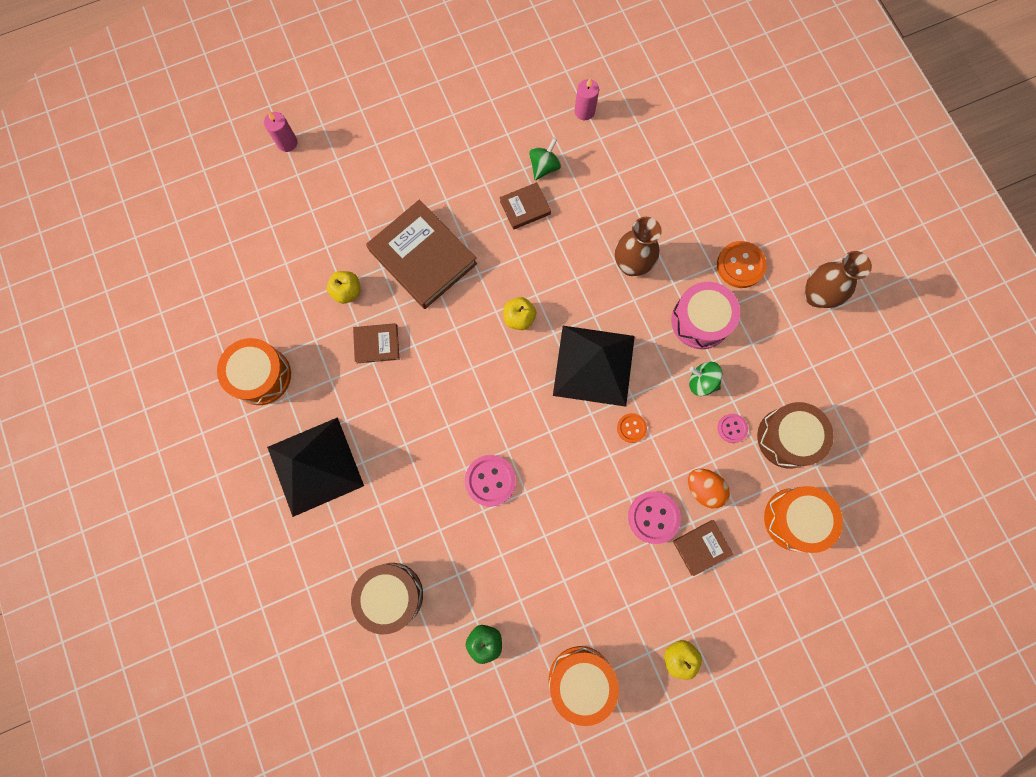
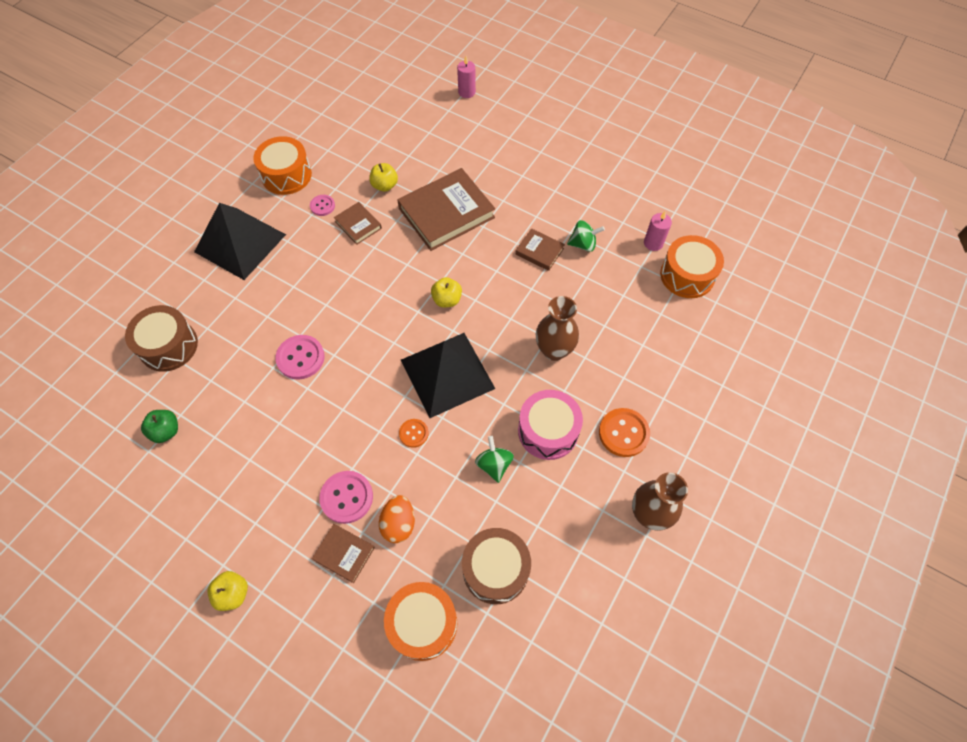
camera: 55 degrees right, 15 degrees down
(423, 257) = (446, 213): brown book -> brown book turned 45 degrees clockwise
(581, 680) = (170, 523): orange drum -> orange drum (687, 275)
(732, 428) = (470, 515): pink button -> pink button (322, 206)

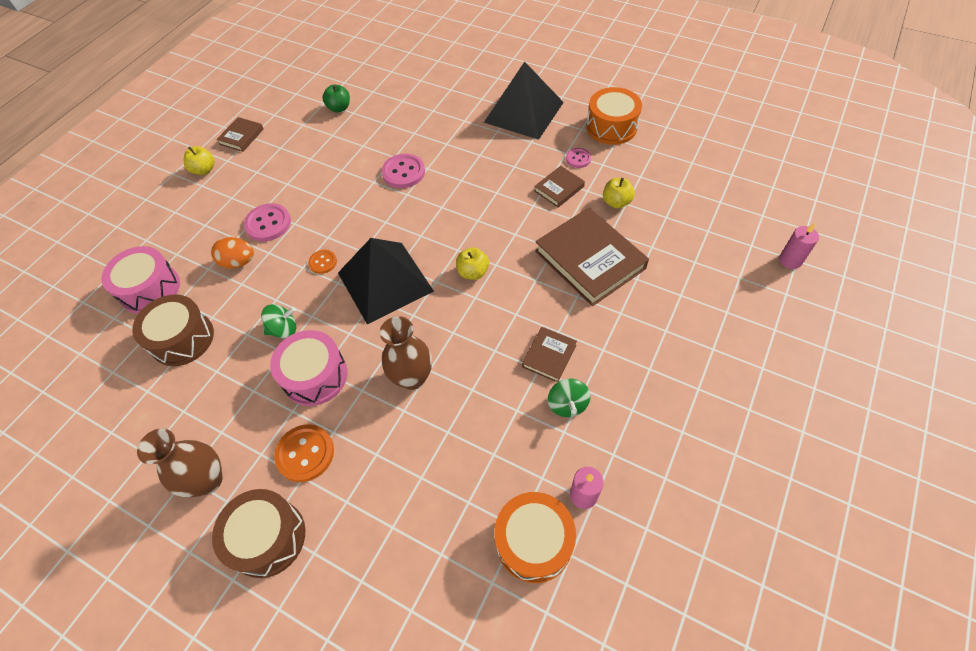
camera: 90 degrees right, 5 degrees down
(168, 346) = (415, 93): brown drum -> brown drum (268, 538)
(344, 553) = (220, 229): brown book -> brown book (241, 136)
(423, 623) = (150, 289): orange drum -> pink drum

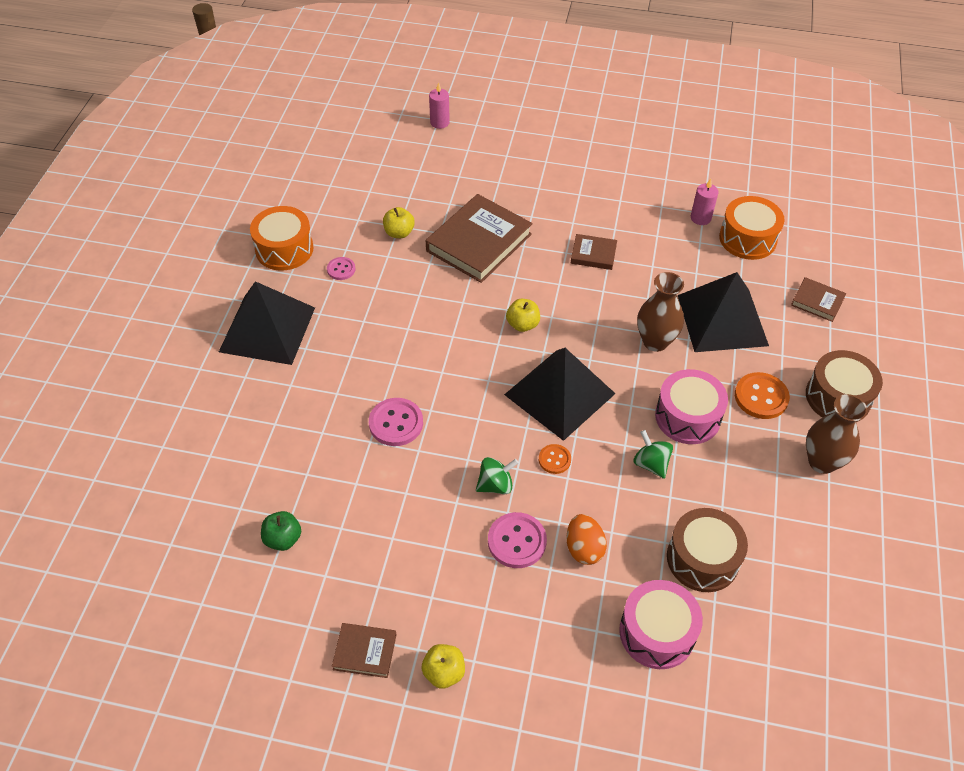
camera: 110 degrees left, 5 degrees down
(416, 455) = (722, 320): none -> black pyramid
(559, 189) = (390, 278): brown book -> brown book (817, 302)
(567, 404) = (633, 236): green spinning top -> green spinning top (496, 485)

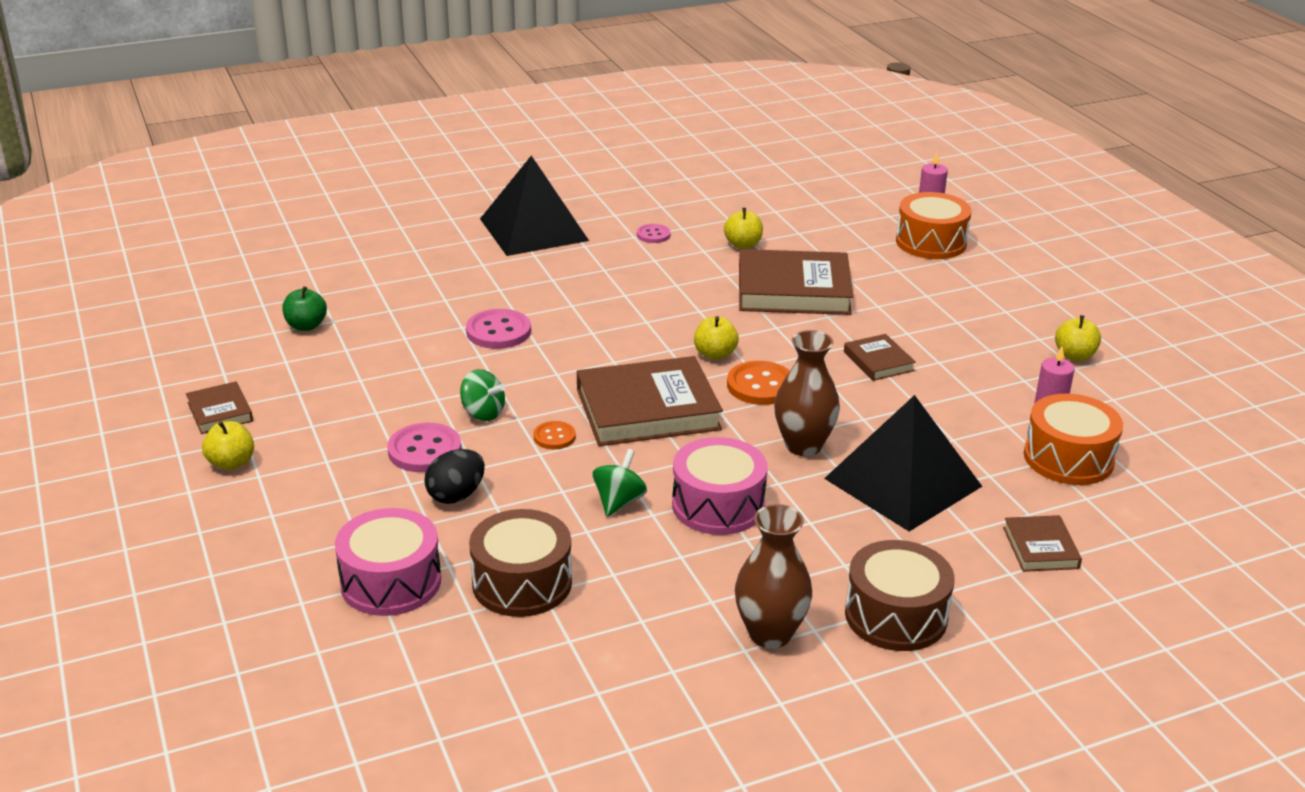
camera: 55 degrees right, 20 degrees down
(284, 249) = (640, 200): orange drum -> orange drum (931, 242)
(559, 393) = (648, 409): black pyramid -> brown book
(584, 548) = (456, 495): orange egg -> black egg
(654, 171) = (1074, 356): none -> yellow apple
(761, 397) = (816, 551): orange button -> orange button (760, 385)

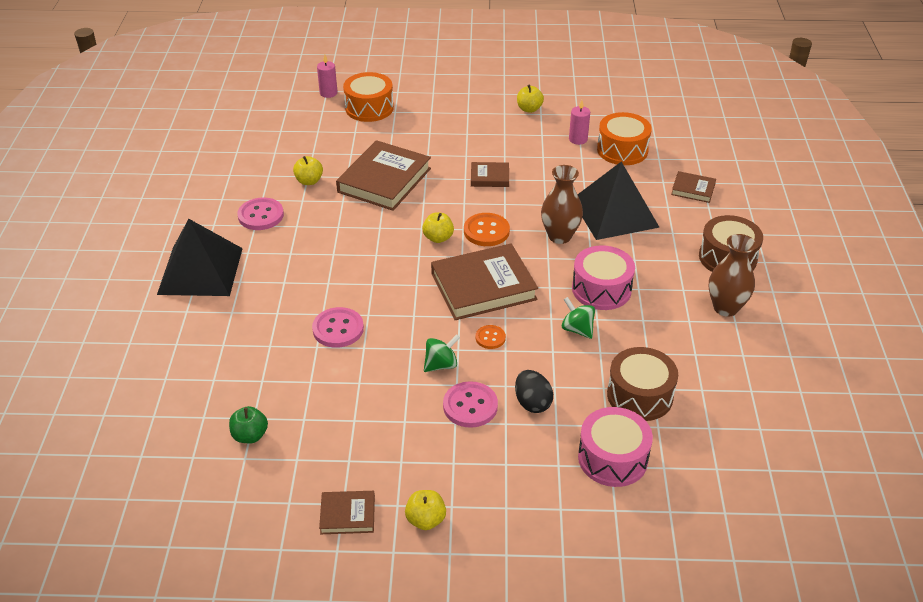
camera: 65 degrees left, 10 degrees up
(648, 409) = (483, 286): brown book -> brown book turned 60 degrees clockwise
(653, 235) = (261, 215): pink button -> pink button, size x1.70

